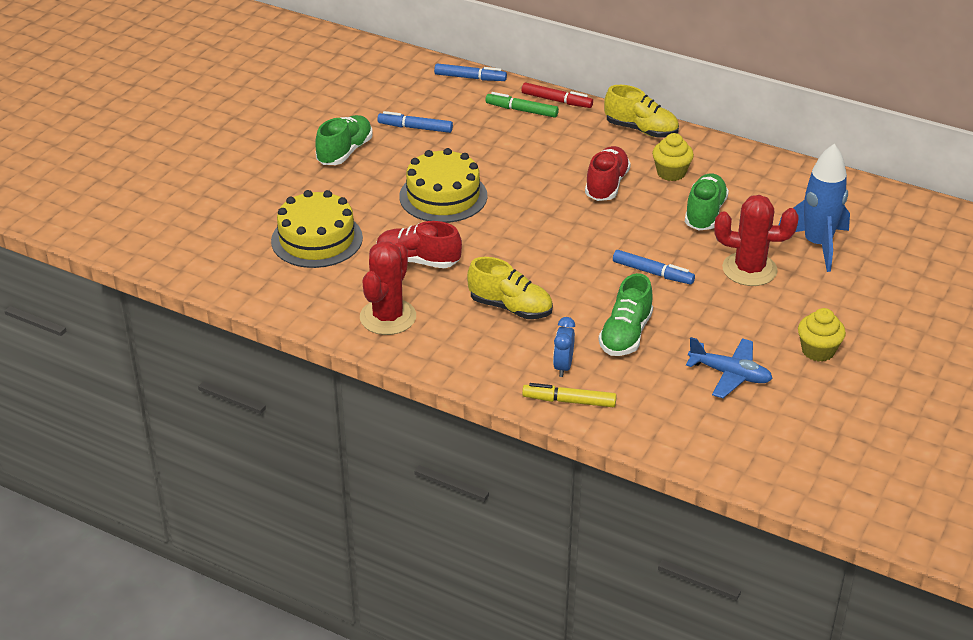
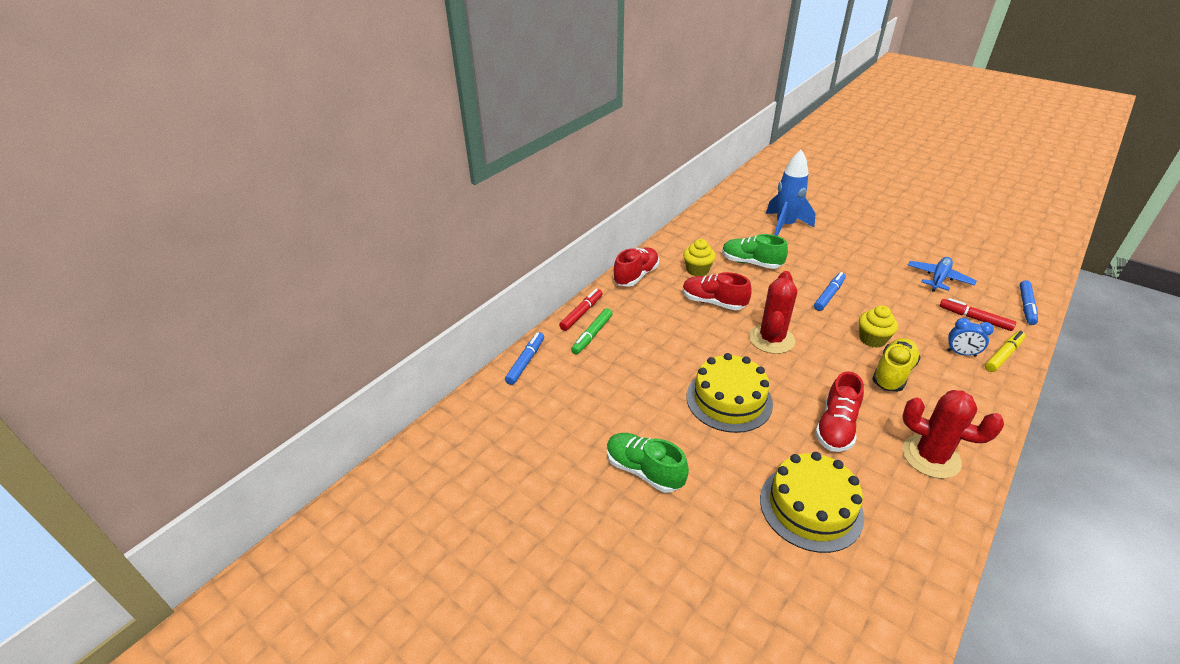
camera: 80 degrees left, 0 degrees up
(415, 128) = (607, 409): blue marker -> blue marker (1026, 306)
(569, 401) = (1003, 355): yellow marker -> yellow marker turned 150 degrees counterclockwise
(625, 335) = (910, 317): green shoe -> none
(641, 130) = (636, 276): yellow shoe -> red shoe
(641, 391) = (974, 319): none -> red marker
(749, 269) = (817, 254): red cactus -> red cactus (771, 339)
(818, 351) = (900, 243): yellow cupcake -> yellow cupcake (872, 339)

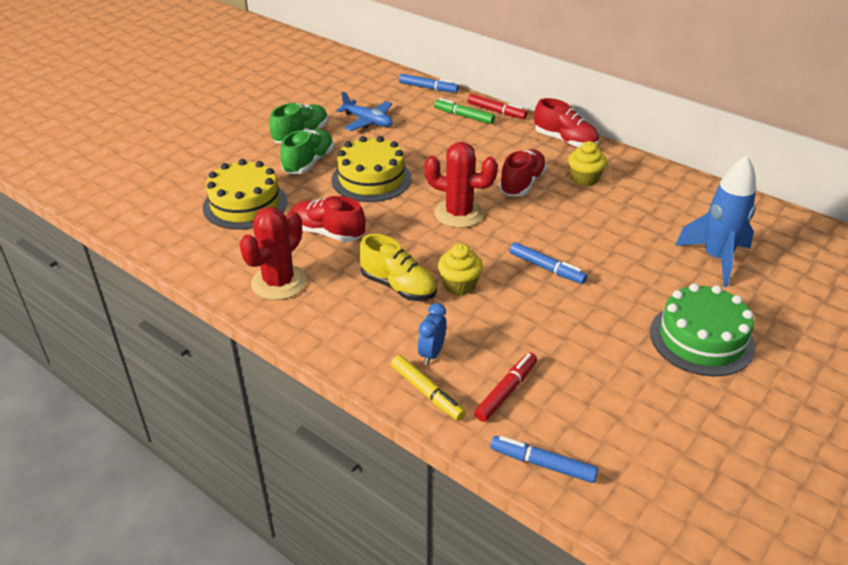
camera: 90 degrees right, 0 degrees up
(751, 263) = (609, 218): green shoe -> green shoe (309, 163)
(872, 240) = (701, 339): none -> green cake
(938, 279) = (605, 384): blue plane -> blue plane (368, 121)

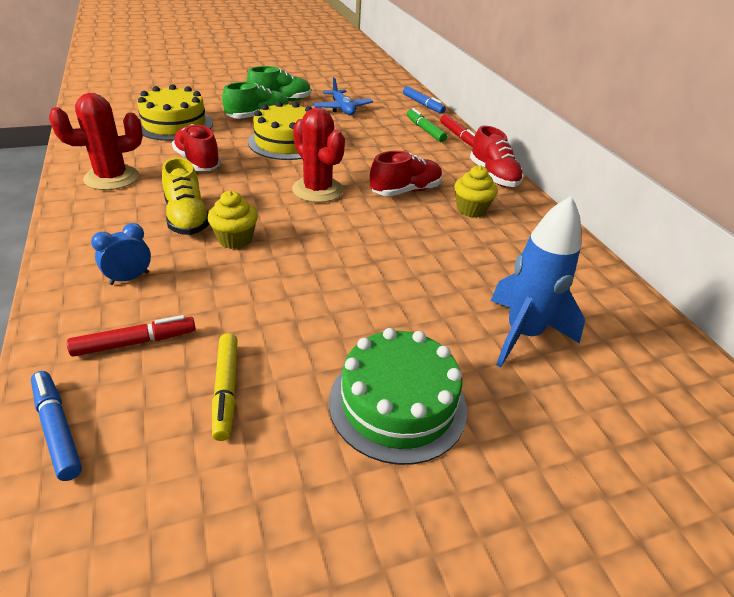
camera: 30 degrees right, 0 degrees up
(427, 392) = (75, 306): yellow marker -> yellow marker (226, 390)
(546, 268) = (330, 261): blue marker -> none

